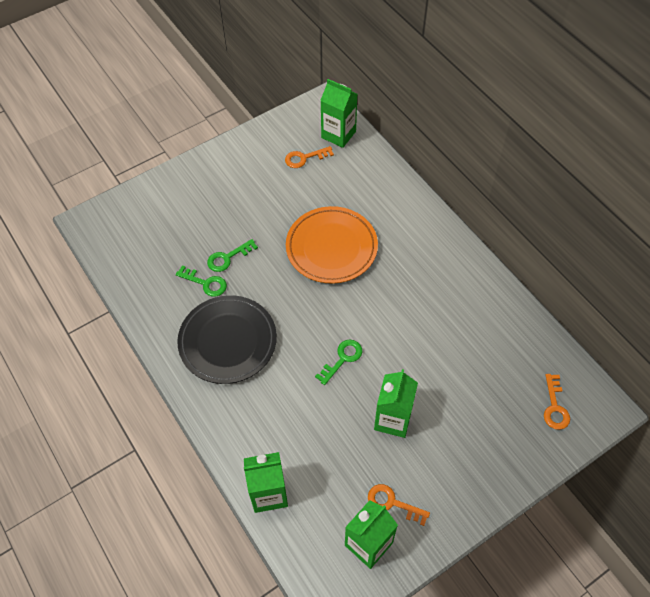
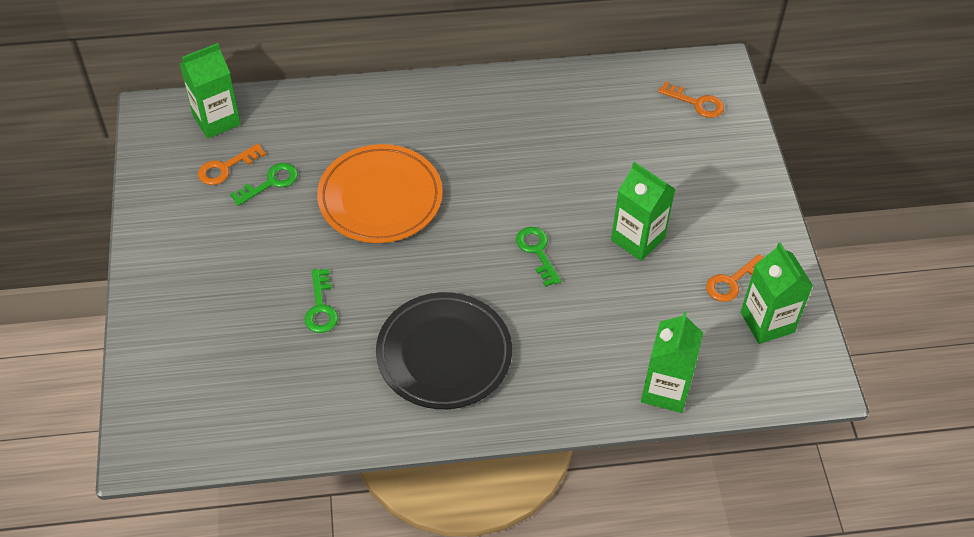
camera: 65 degrees left, 5 degrees down
(205, 283) = (342, 346): green key -> green key (270, 183)
(305, 158) = (226, 168): orange key -> orange key turned 45 degrees clockwise

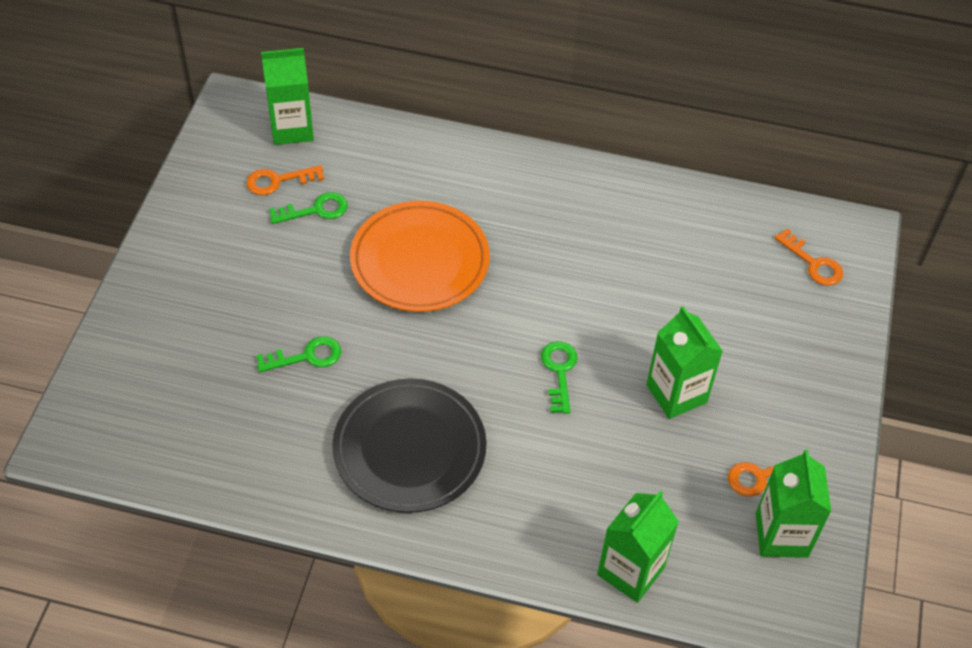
camera: 20 degrees right, 0 degrees up
(321, 307) = (306, 356): green key -> green key turned 120 degrees counterclockwise

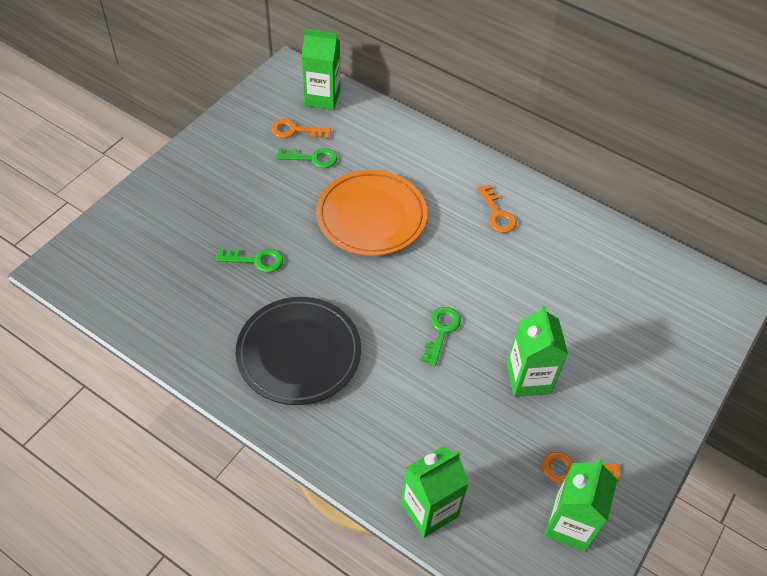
camera: 20 degrees right, 0 degrees up
(813, 263) = (686, 310): orange key -> orange key (497, 214)

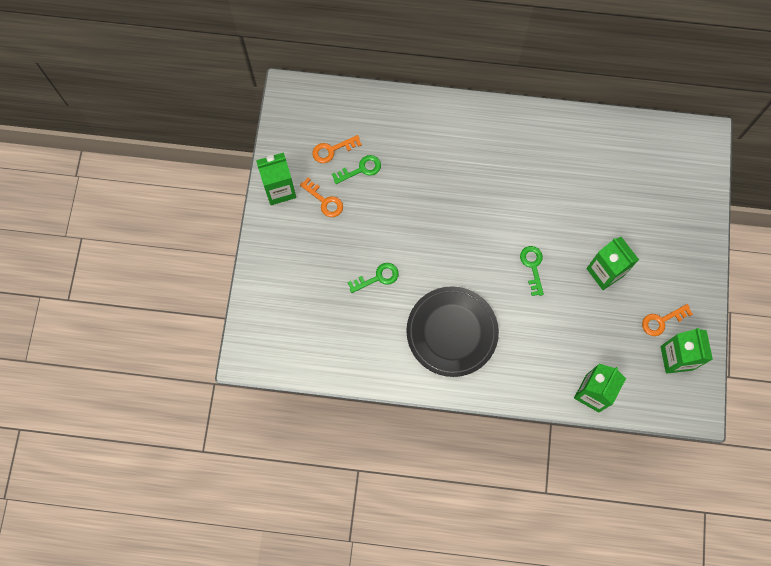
camera: 25 degrees left, 20 degrees up
(322, 98) = (332, 107): green carton -> green carton (279, 189)
(371, 216) = (434, 199): orange plate -> none
(497, 214) = (518, 150): orange key -> orange key (324, 201)

